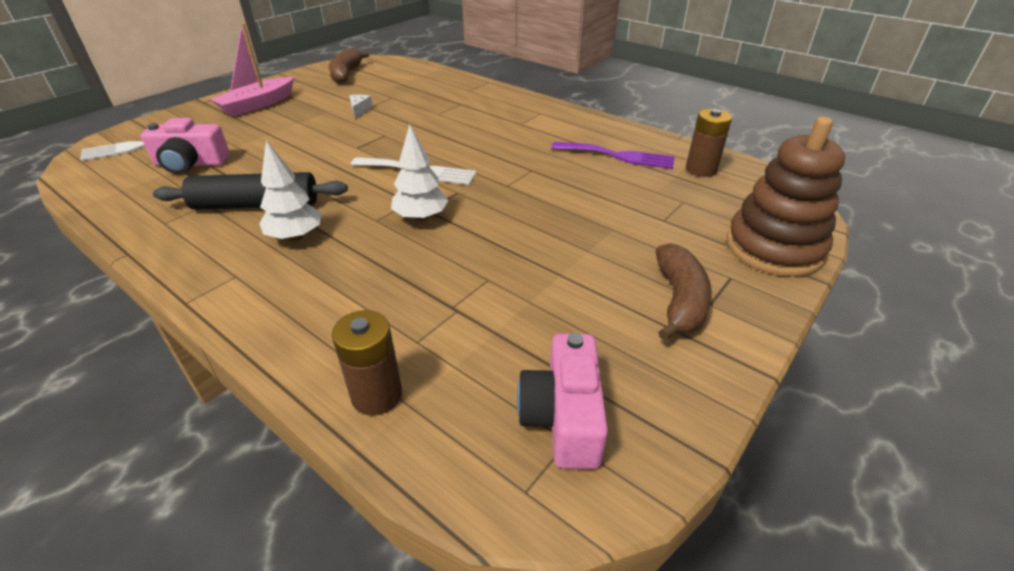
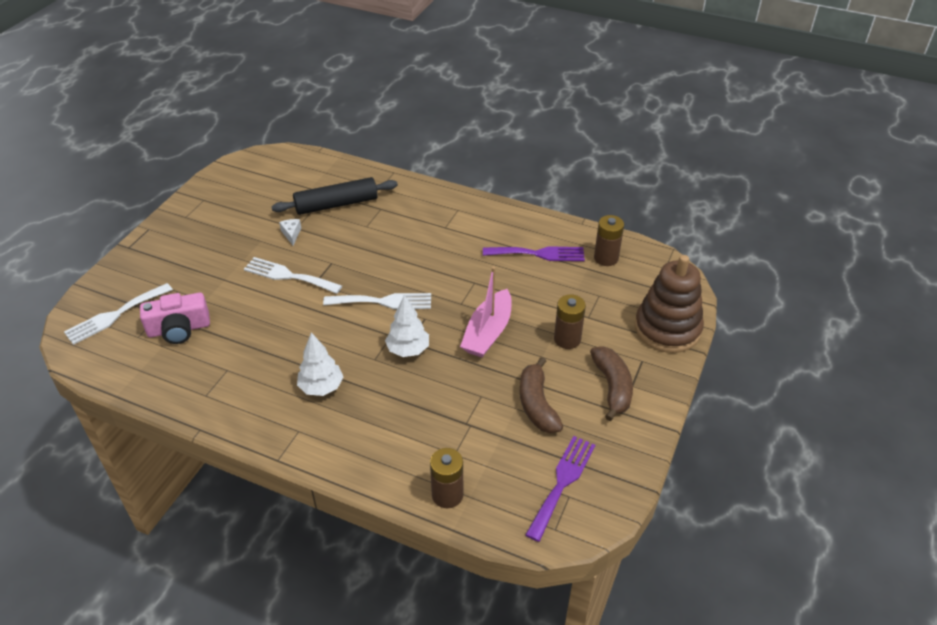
camera: 15 degrees left, 5 degrees up
(256, 205) = (269, 362): black rolling pin -> black rolling pin (336, 204)
(257, 105) = (187, 243): pink boat -> pink boat (488, 332)
(333, 139) = (288, 276): none -> white fork
(346, 74) = (248, 182): brown banana -> brown banana (537, 404)
(563, 416) = (562, 483): pink camera -> purple fork
(628, 238) = (567, 339): none -> brown battery

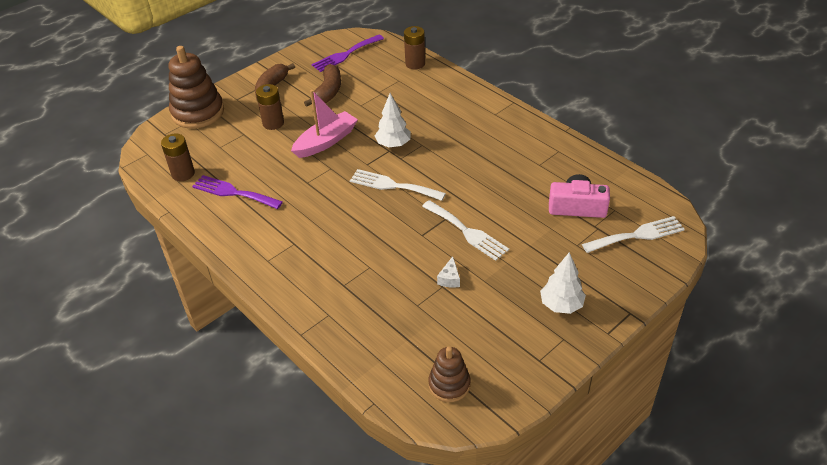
camera: 155 degrees left, 0 degrees up
(268, 171) = (449, 384): none -> brown stacking toy
(321, 387) = (469, 135): white tree -> white tree (561, 305)
(336, 204) = (387, 305): black rolling pin -> none

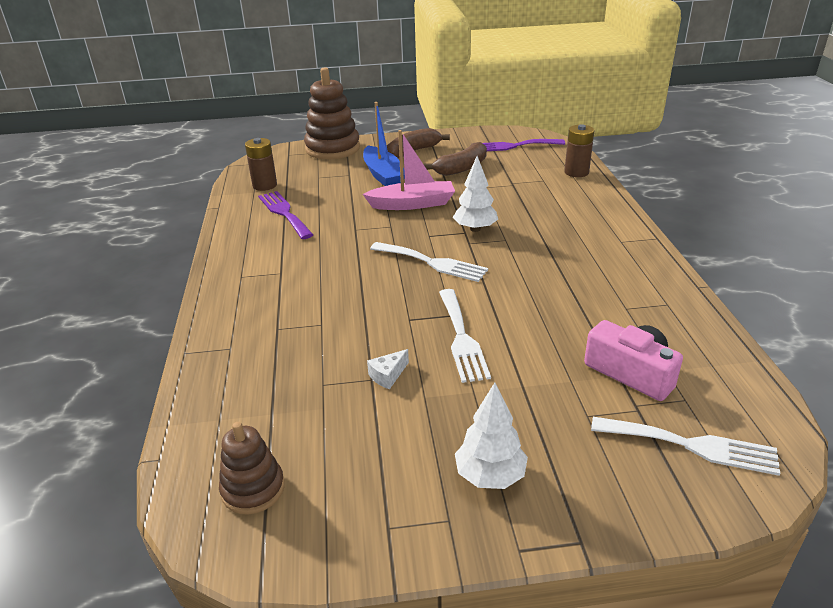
camera: 35 degrees right, 10 degrees down
(273, 123) = (383, 175): brown battery -> blue boat
(393, 185) = (432, 263): white fork -> white fork turned 150 degrees clockwise

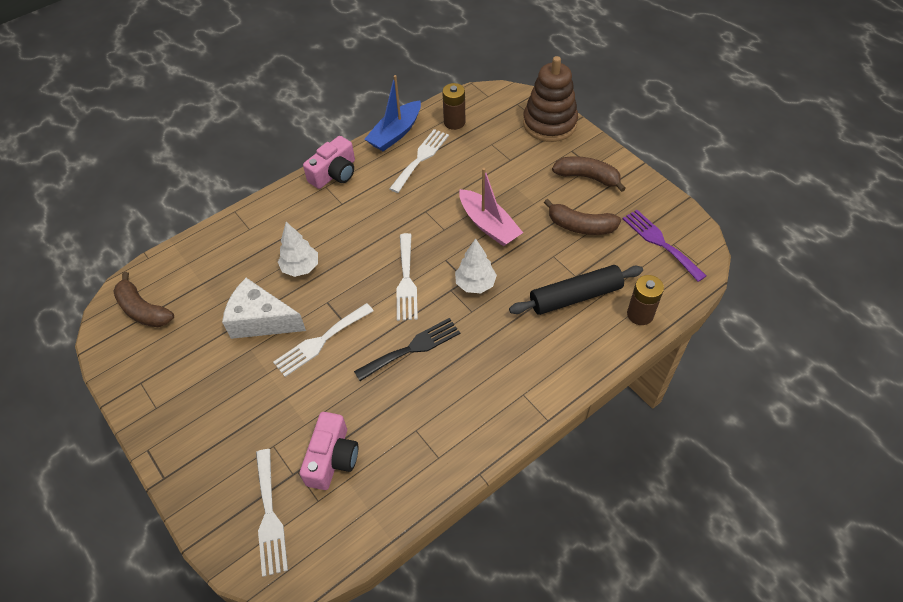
camera: 60 degrees right, 20 degrees up
(230, 265) = (334, 173): none -> pink camera
(253, 489) = (143, 310): brown stacking toy -> brown banana
(284, 213) = (421, 158): purple fork -> white fork
(383, 175) = (525, 181): blue boat -> blue boat (395, 133)
(388, 375) = (261, 320): white cheese -> white cheese, size x2.42
(490, 476) = (196, 413): white tree -> white tree (300, 267)
(522, 282) = (412, 348): none -> black fork
(534, 190) = (575, 296): none -> black rolling pin

